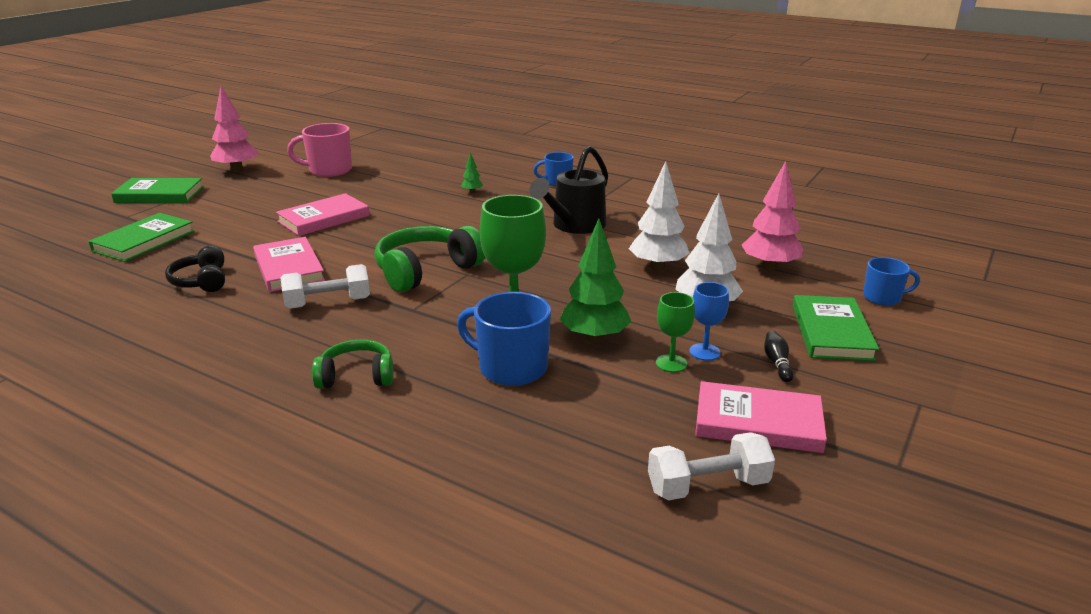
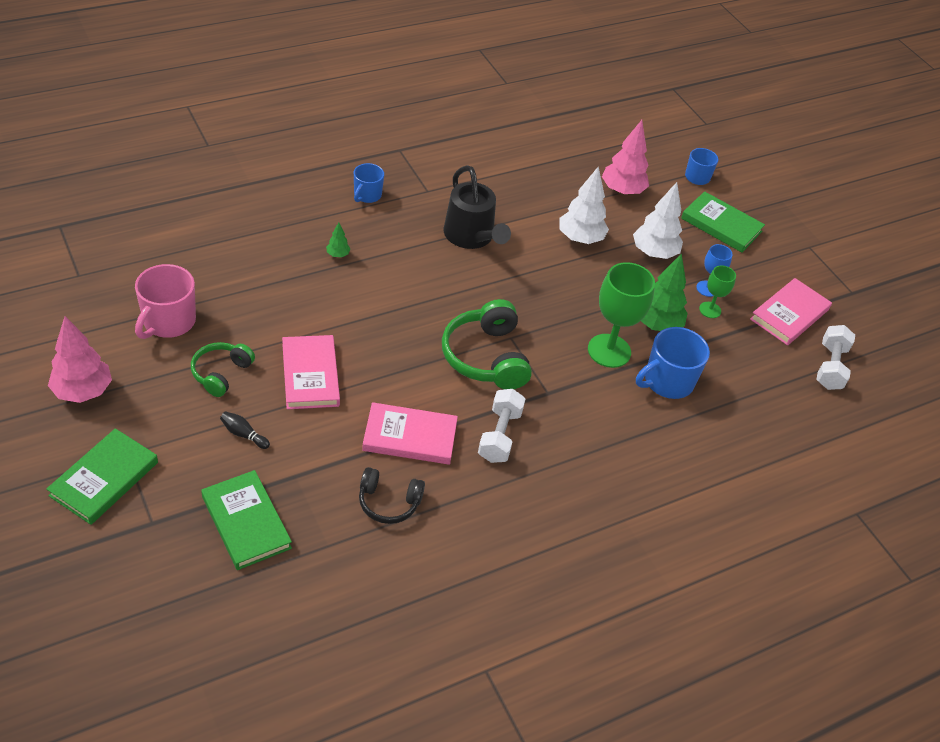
camera: 65 degrees left, 20 degrees up
(356, 376) = (627, 461): green headphones -> green headphones (221, 373)
(777, 363) = (739, 269): black bowling pin -> black bowling pin (243, 434)

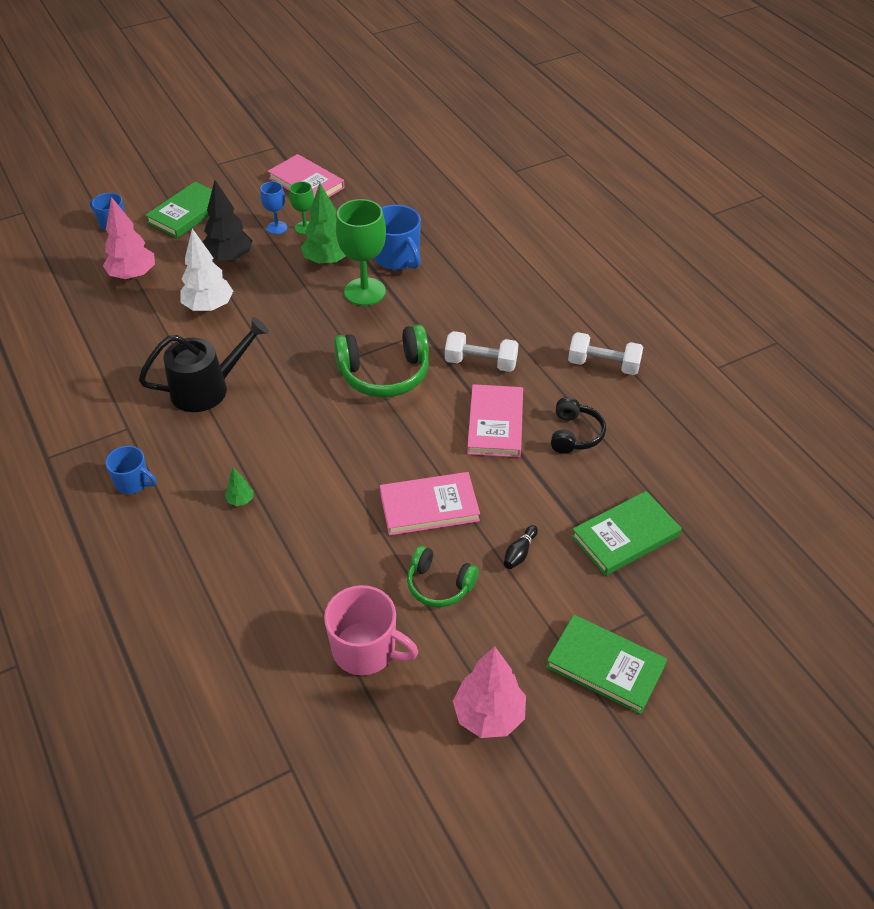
camera: 85 degrees left, 0 degrees up
(653, 253) = (229, 258): white tree -> black tree
(830, 367) = (366, 168): white dumbbell -> white dumbbell (603, 365)

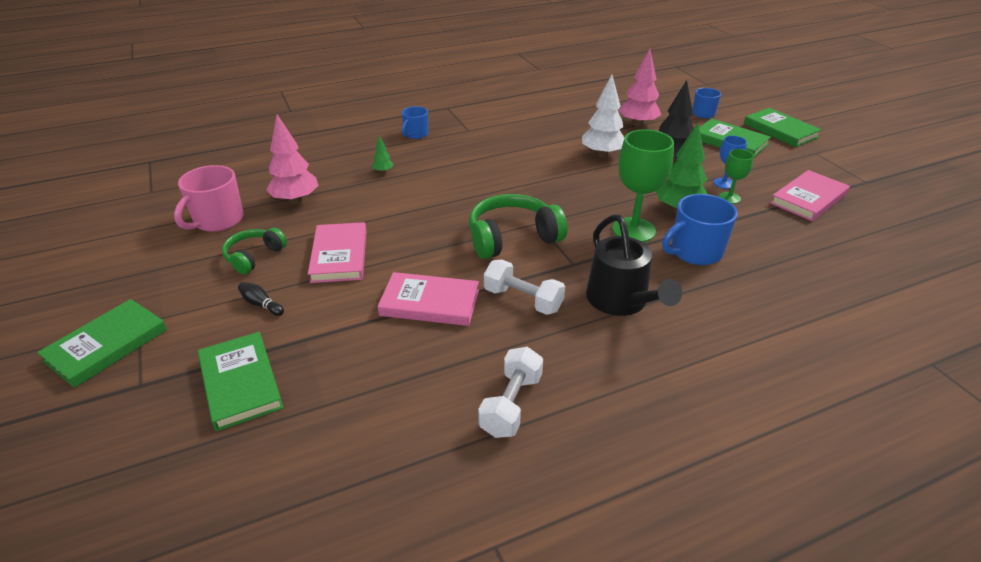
camera: 95 degrees right, 10 degrees down
(164, 177) = (780, 130): none -> green book
(207, 388) = (504, 156): black watering can -> black watering can (621, 302)
(384, 374) = (512, 238): green headphones -> green headphones turned 75 degrees clockwise
(481, 363) = (523, 300): white dumbbell -> white dumbbell turned 75 degrees counterclockwise
(489, 716) = (117, 274): pink tree -> pink tree (295, 200)
(575, 434) = (399, 362): black headphones -> none

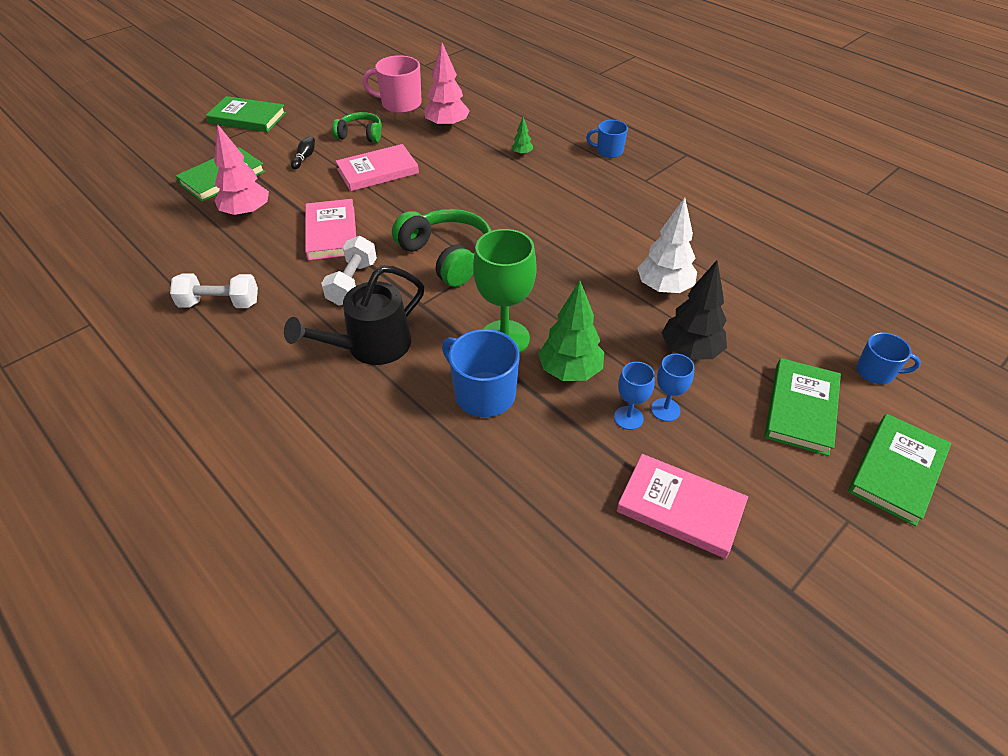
camera: 70 degrees right, 10 degrees up
(638, 124) = (776, 308): pink tree -> pink tree (247, 213)
(729, 198) = (628, 418): green goblet -> blue goblet

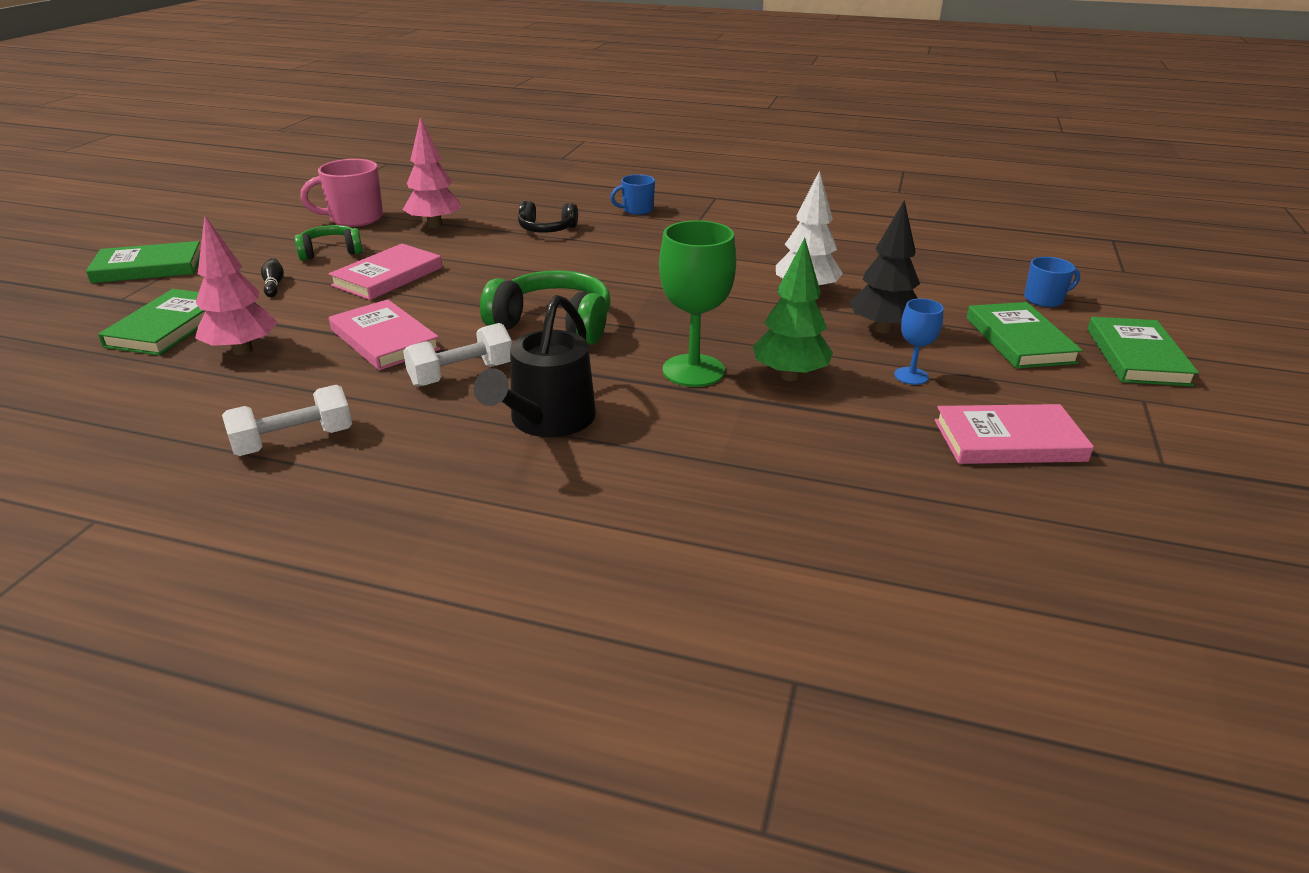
camera: 30 degrees left, 15 degrees down
(352, 283) = (461, 374): white dumbbell -> white dumbbell turned 75 degrees clockwise
(483, 394) = (722, 420): blue mug -> none
(522, 154) = (546, 229): green tree -> black headphones
(628, 418) = (885, 392): blue goblet -> none

